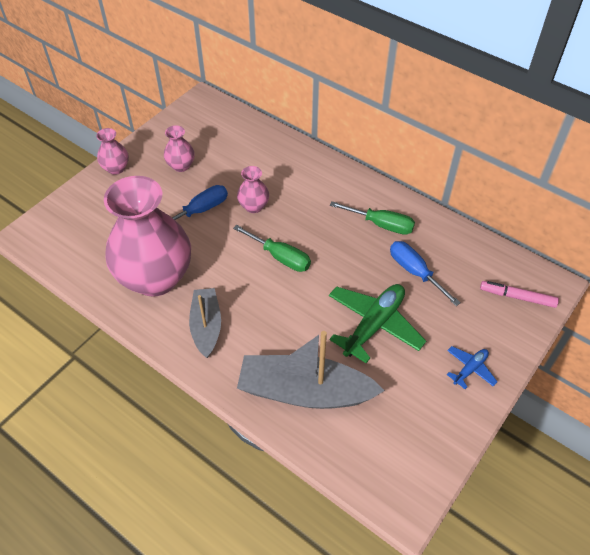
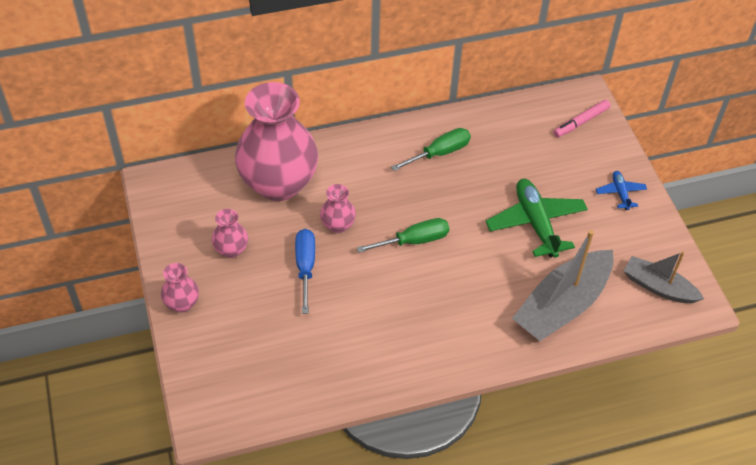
camera: 55 degrees left, 0 degrees up
(155, 278) = (357, 344): pink vase -> pink vase (278, 183)
(206, 326) = (444, 335): grey boat -> grey boat (658, 287)
(415, 272) = (507, 164): blue screwdriver -> none

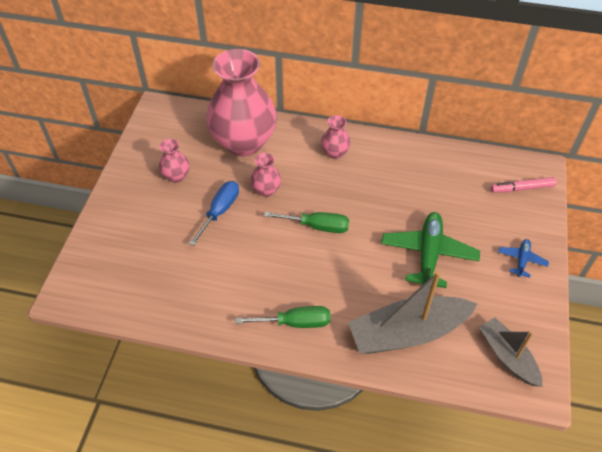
camera: 30 degrees right, 0 degrees up
(182, 303) = (114, 200): pink vase -> pink vase (335, 152)
(439, 153) = (383, 167): green screwdriver -> green screwdriver (295, 322)

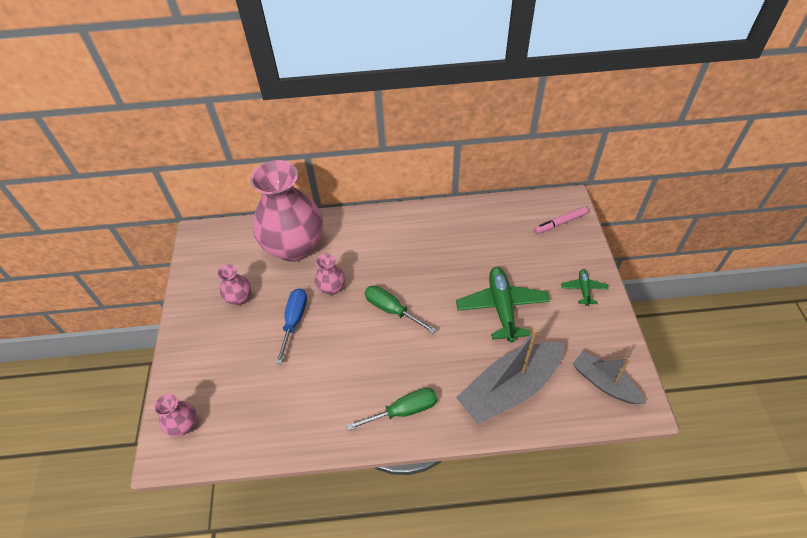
camera: 15 degrees left, 0 degrees up
(317, 226) = (391, 310): green screwdriver -> green screwdriver turned 135 degrees counterclockwise
(335, 152) = (384, 234): pink vase -> pink vase (184, 425)
(521, 260) = (583, 289): blue plane -> green plane

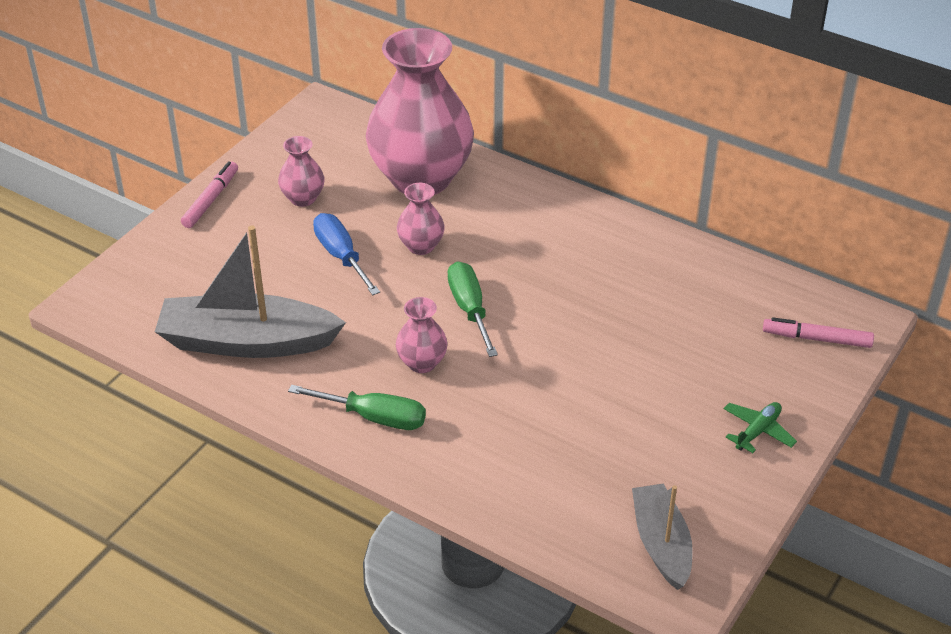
camera: 35 degrees right, 10 degrees down
(184, 332) = (211, 200): none -> pink marker
(184, 425) = (128, 289): pink vase -> pink vase (422, 363)
(294, 321) = (341, 256): blue screwdriver -> blue screwdriver turned 75 degrees counterclockwise
(502, 307) = (616, 386): green plane -> none
(510, 388) = (528, 474): grey boat -> grey boat (247, 342)

